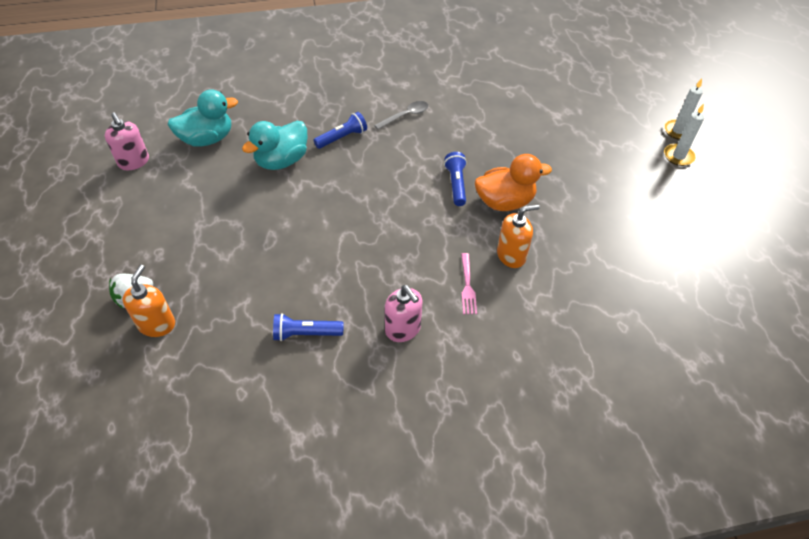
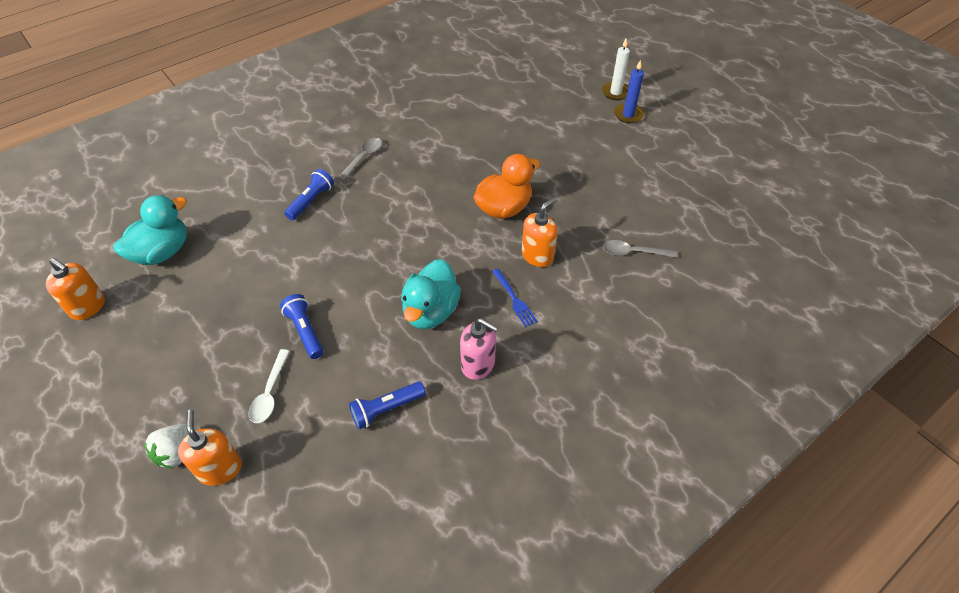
camera: 25 degrees left, 0 degrees up
(134, 162) = (88, 307): pink soap dispenser -> orange soap dispenser
(224, 282) = (270, 393): none -> white spoon
(282, 161) = (260, 246): turquoise duck -> turquoise duck (430, 311)
(456, 184) = (450, 208): blue flashlight -> blue flashlight (305, 331)
(467, 286) = (514, 299): pink fork -> blue fork
(606, 287) = (633, 252): none -> grey spoon
(678, 156) = (628, 115): white candle -> blue candle

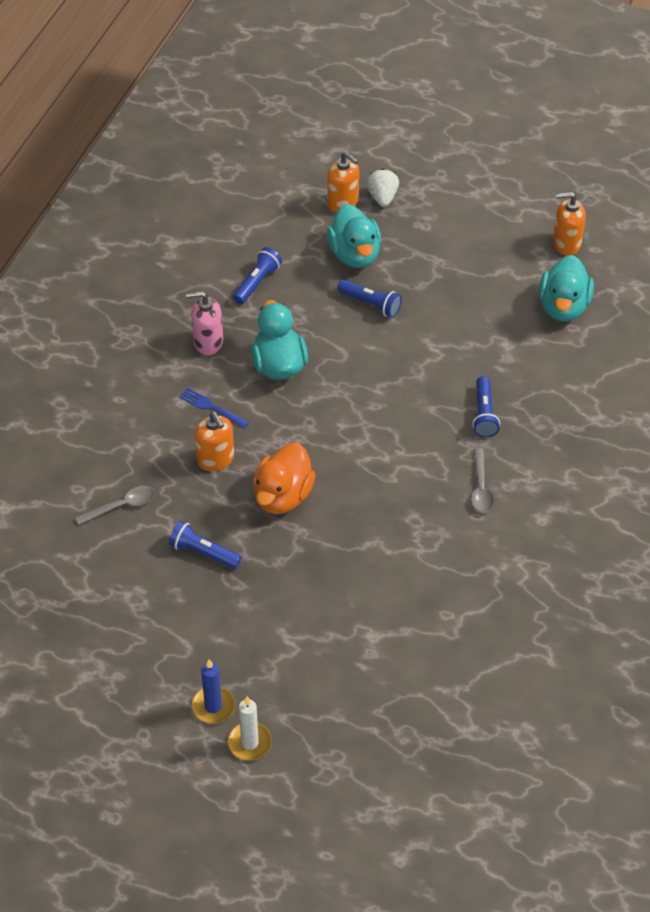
camera: 150 degrees right, 0 degrees up
(270, 393) = (355, 254): white spoon -> turquoise duck
(537, 255) = (215, 459): orange soap dispenser -> orange soap dispenser turned 45 degrees counterclockwise
(586, 196) = (203, 553): none -> blue flashlight

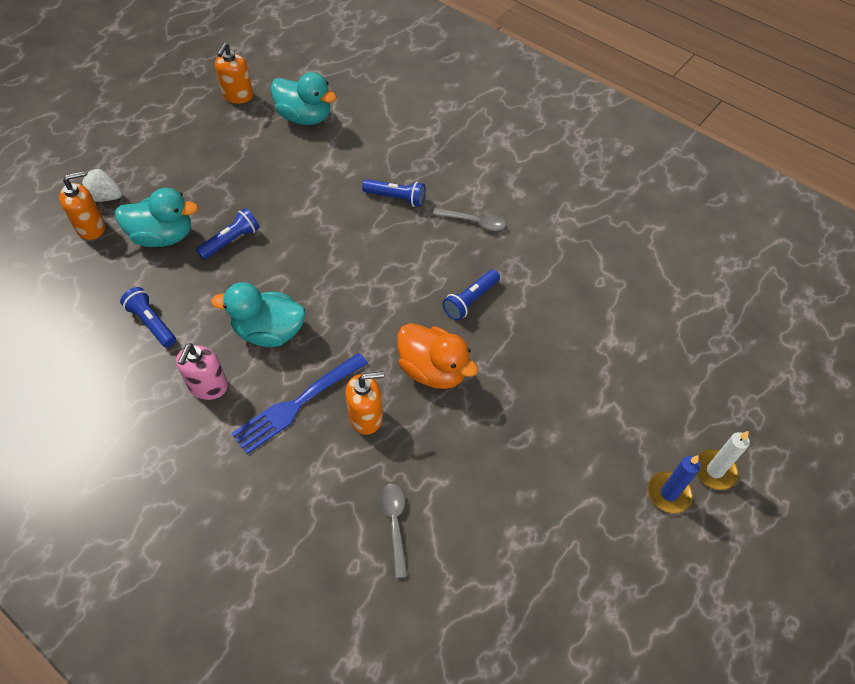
camera: 75 degrees left, 5 degrees up
(203, 553) = (480, 457): blue flashlight -> blue flashlight (470, 300)
(211, 407) = (297, 404): blue fork -> blue fork, size x1.80

